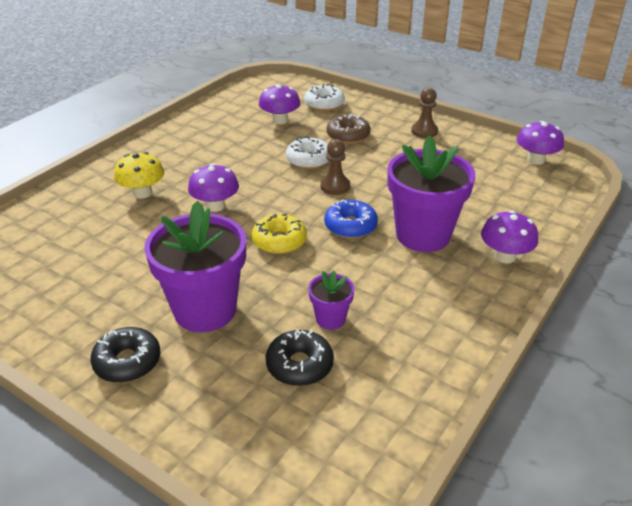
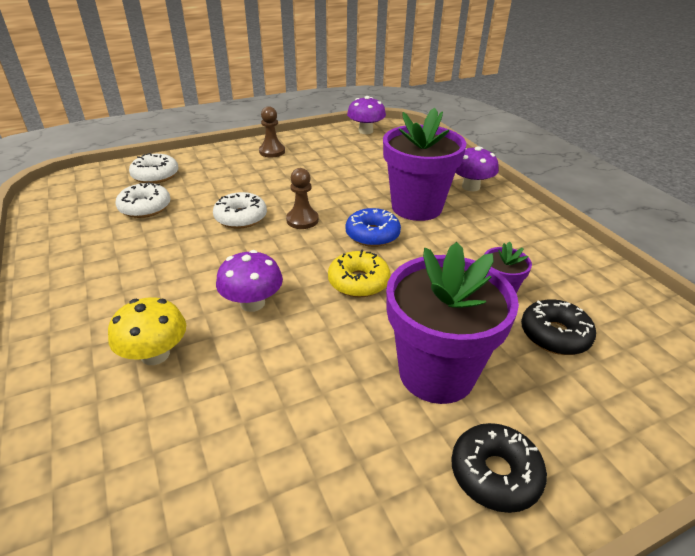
camera: 60 degrees left, 0 degrees up
(280, 120) = (145, 207): purple mushroom -> white donut
(348, 135) = (228, 184): brown donut -> none

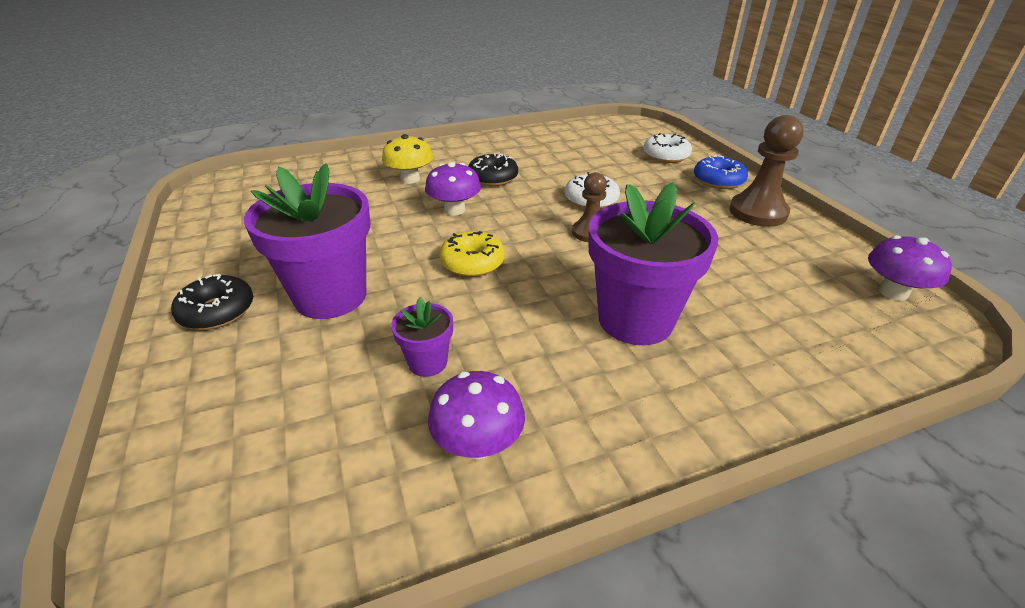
camera: 95 degrees right, 0 degrees up
(145, 207) = (603, 157): white donut -> none
(272, 151) = (758, 212): brown pawn -> brown pawn, size x1.61
(372, 235) = (561, 277): blue donut -> blue donut (718, 180)
(470, 187) = (722, 393): purple mushroom -> purple mushroom (478, 444)
(554, 335) = (339, 395): black donut -> black donut (493, 178)

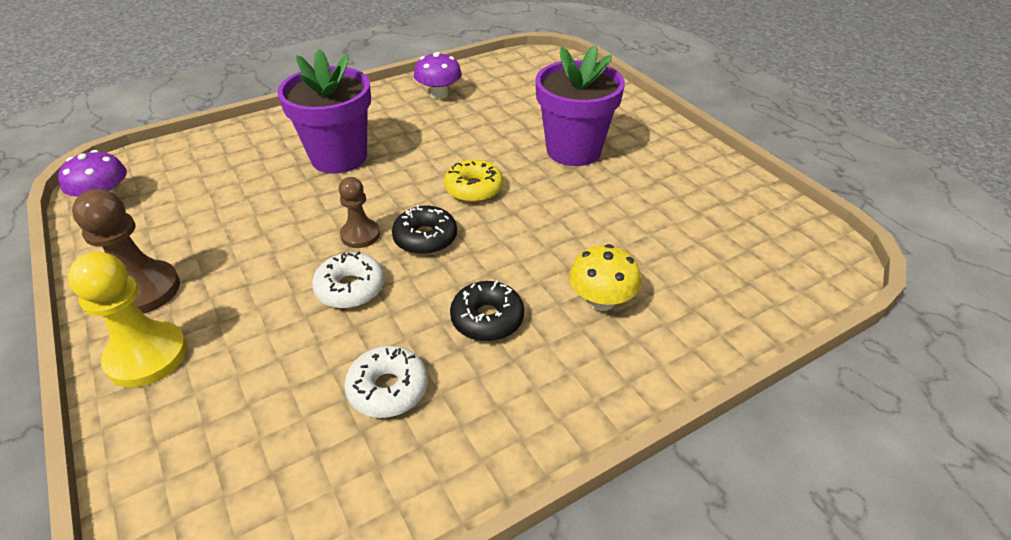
camera: 170 degrees right, 5 degrees up
(217, 311) = (644, 133): black donut -> black donut (425, 238)
(427, 362) = (480, 121): purple flower pot -> none
(454, 210) = (516, 250): purple mushroom -> none
(666, 156) = (193, 425): white donut -> white donut (388, 389)
(718, 180) = (147, 356): blue donut -> yellow pawn

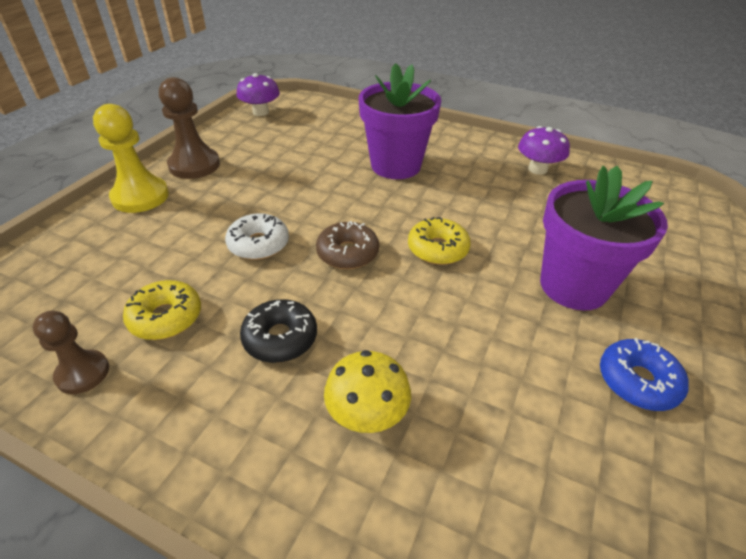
camera: 55 degrees right, 0 degrees up
(360, 235) = (320, 219): brown pawn -> brown pawn (83, 373)
(388, 389) = (166, 317): white donut -> yellow donut
(425, 238) = (347, 253): black donut -> brown donut
(667, 173) = (637, 381): none -> blue donut

